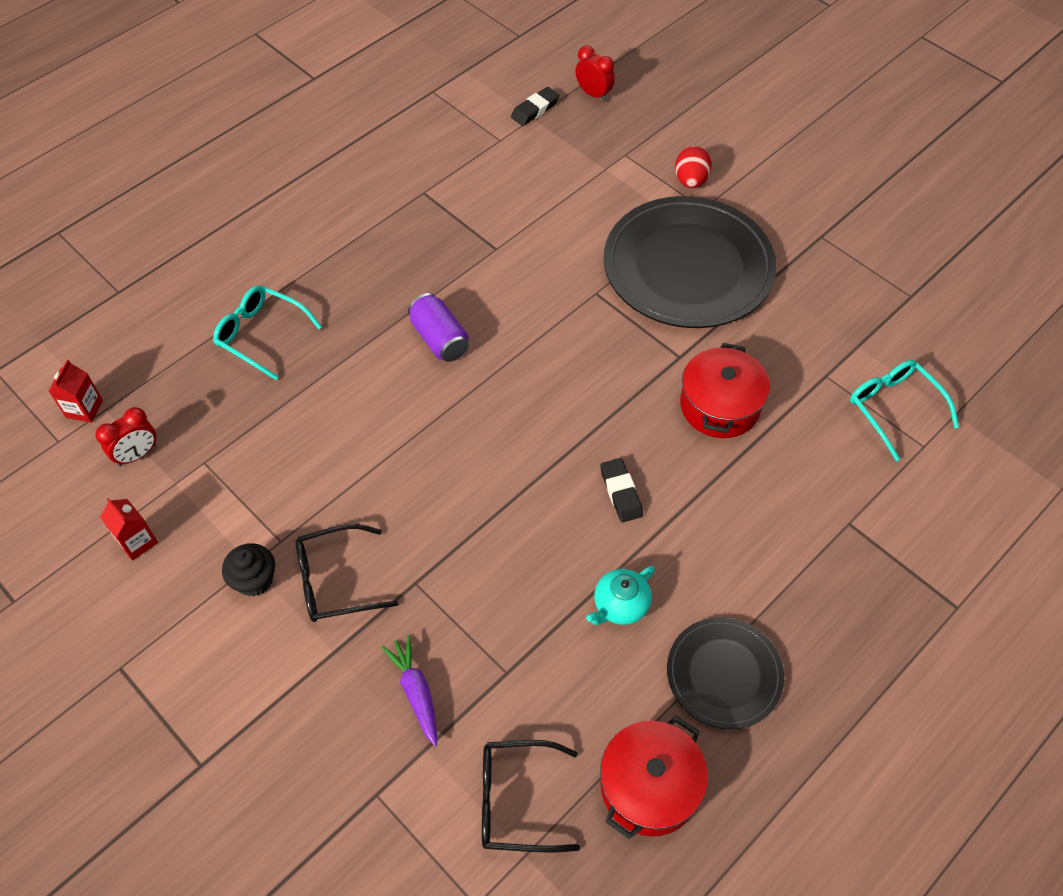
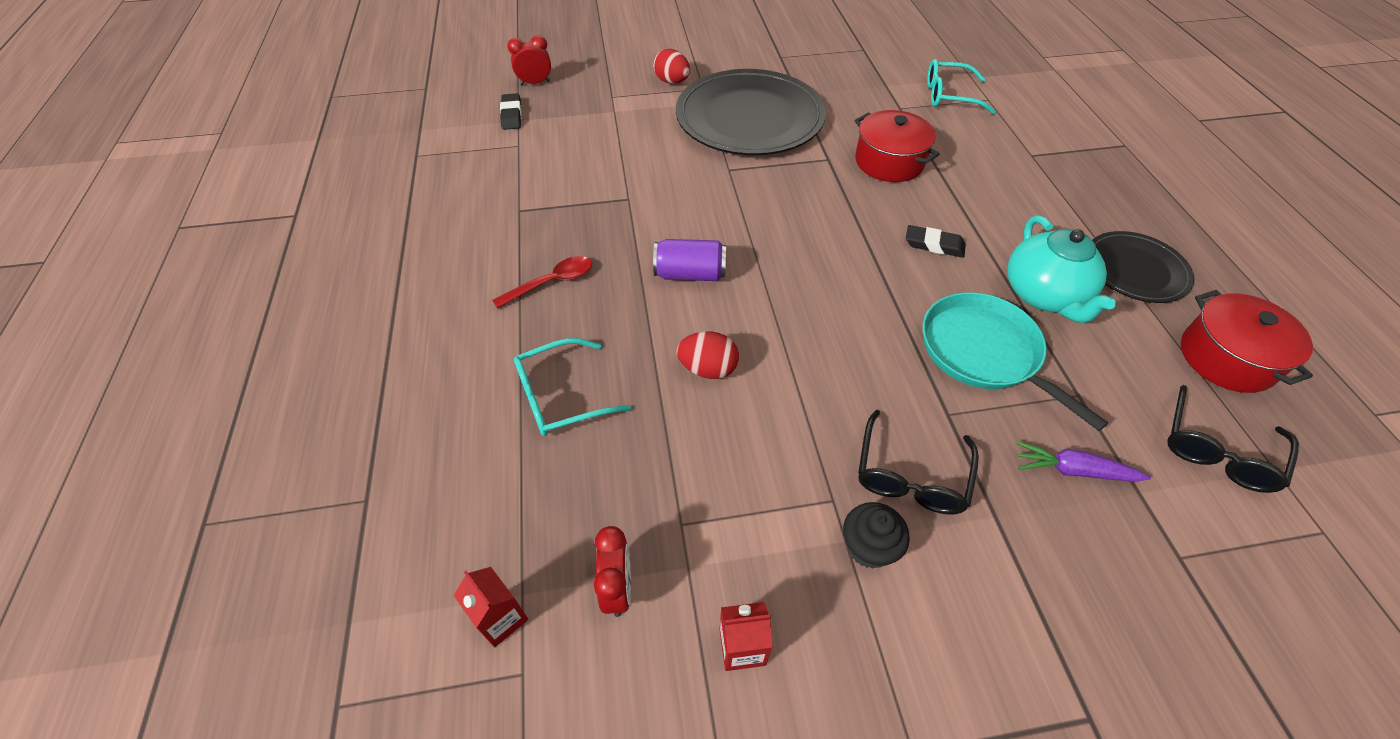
camera: 55 degrees left, 5 degrees down
(348, 404) = (708, 369): none -> red egg
(362, 262) = (551, 283): none -> red spoon
(506, 583) = (984, 352): none -> turquoise pan
(620, 605) = (1044, 295): turquoise teapot -> turquoise teapot, size x1.68

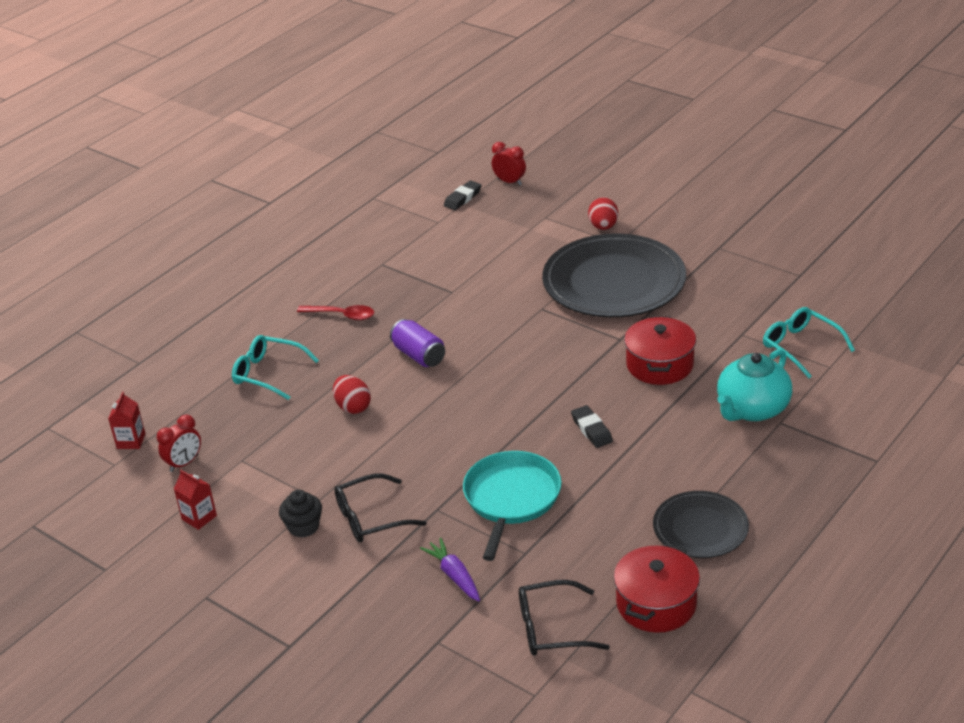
camera: 50 degrees right, 15 degrees down
(1044, 295) = (607, 499): turquoise teapot -> turquoise teapot (752, 409)

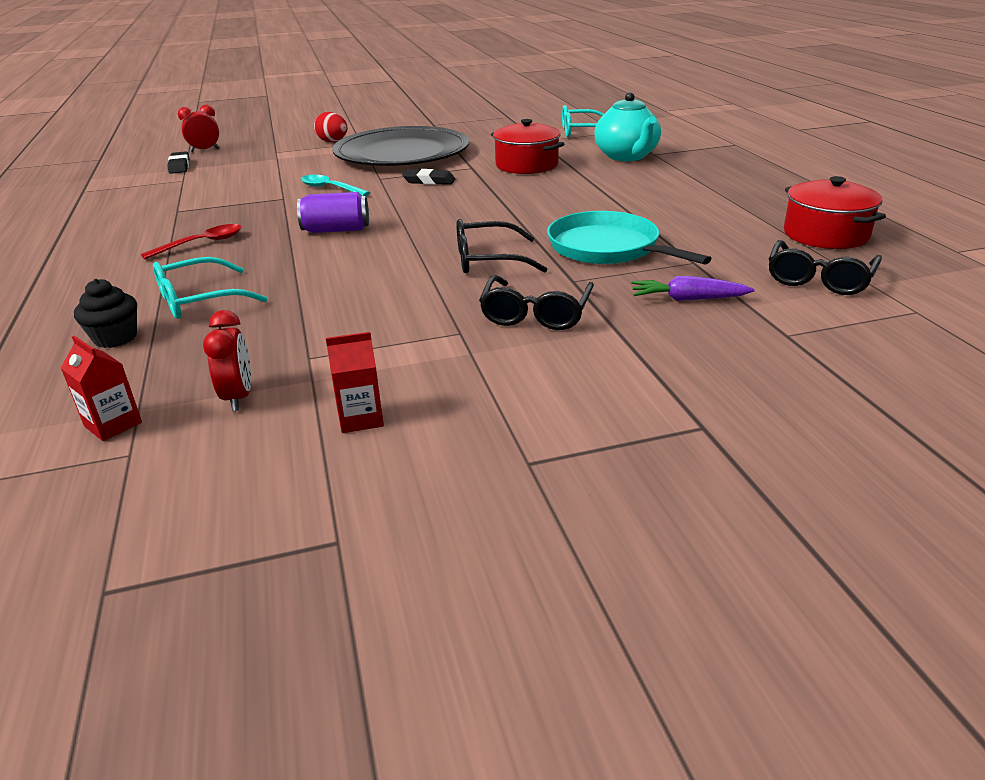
camera: 55 degrees left, 5 degrees down
(303, 527) = (492, 354): black cupcake -> black cupcake (115, 338)
(353, 407) = (346, 275): red egg -> none
(434, 454) = (488, 260): none -> black glasses
(493, 300) = (330, 188): none -> turquoise spoon
(591, 430) = (564, 200): black eraser -> black eraser (429, 181)
(700, 528) = (744, 199): black plate -> none

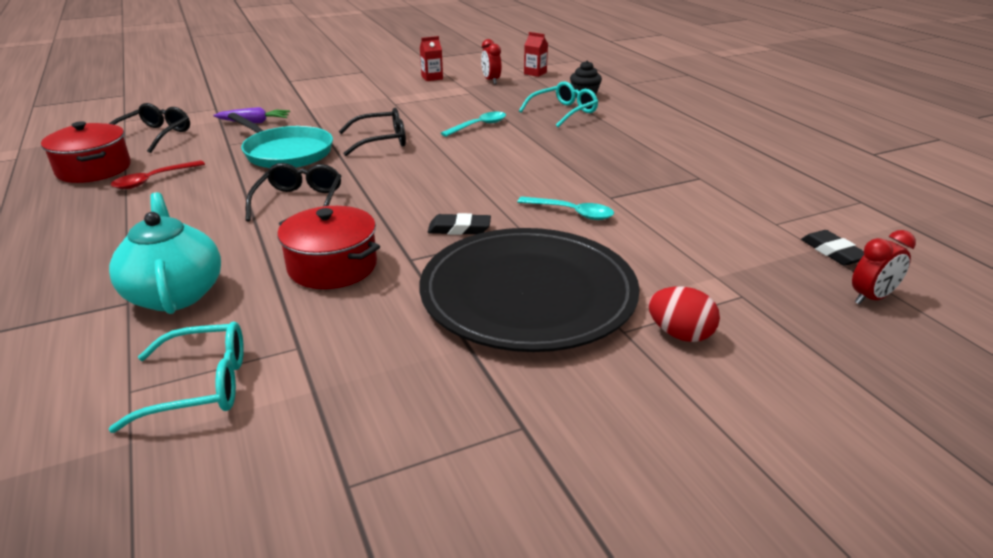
camera: 170 degrees right, 0 degrees up
(201, 244) = (620, 146): red spoon -> red spoon (153, 180)
(336, 230) = (518, 161): purple can -> none
(346, 279) = (479, 126): none -> turquoise spoon
(536, 313) = (351, 112): black glasses -> black glasses (299, 202)

